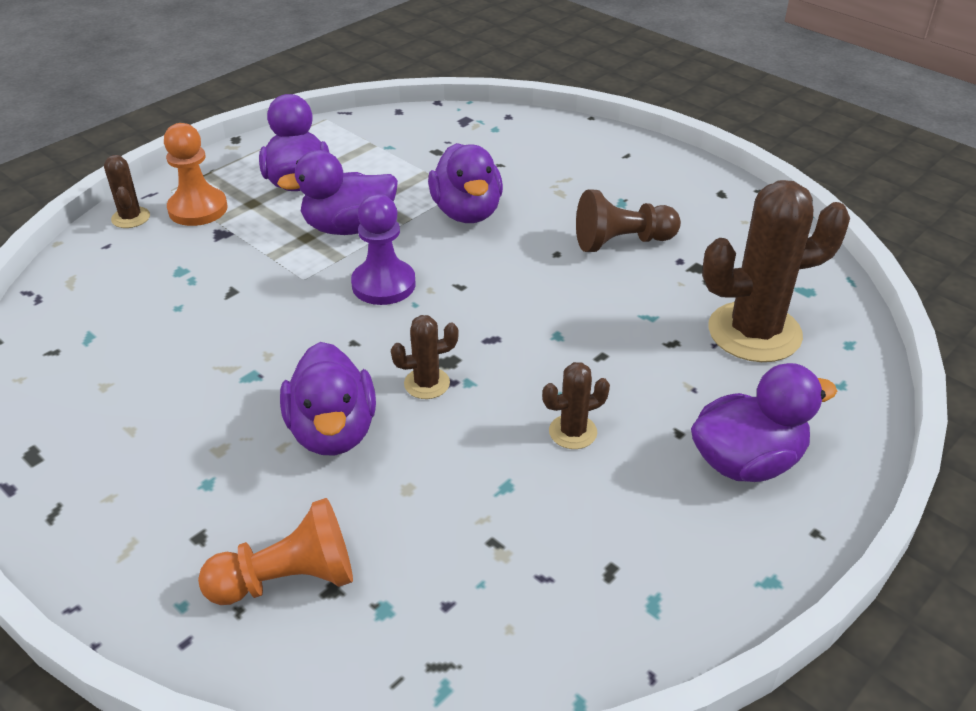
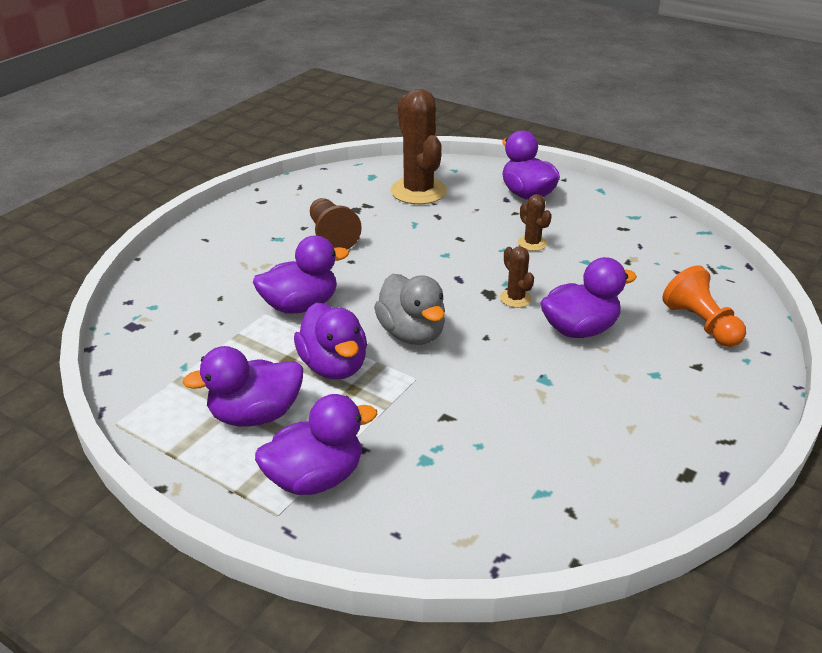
camera: 100 degrees left, 5 degrees down
(131, 218) = (340, 530): brown cactus -> none
(198, 209) = (315, 478): orange pawn -> purple duck
(383, 284) = (412, 333): purple pawn -> grey duck

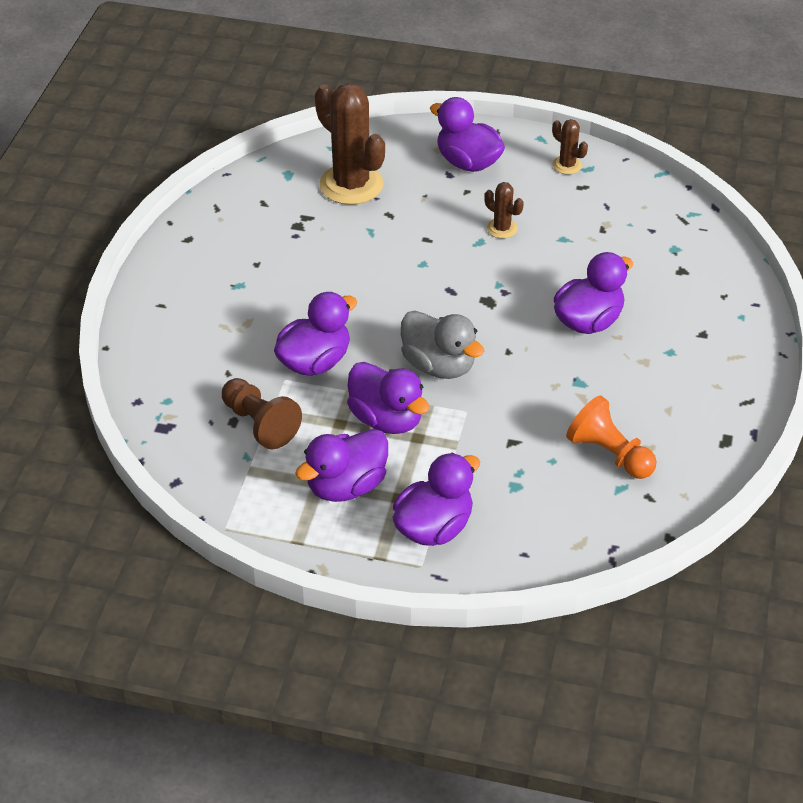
camera: 20 degrees left, 10 degrees up
(331, 236) = (293, 268): brown pawn -> brown pawn (260, 424)
(515, 298) = (515, 301): brown cactus -> brown cactus (567, 165)
(701, 324) = (692, 287): orange pawn -> orange pawn (609, 454)

